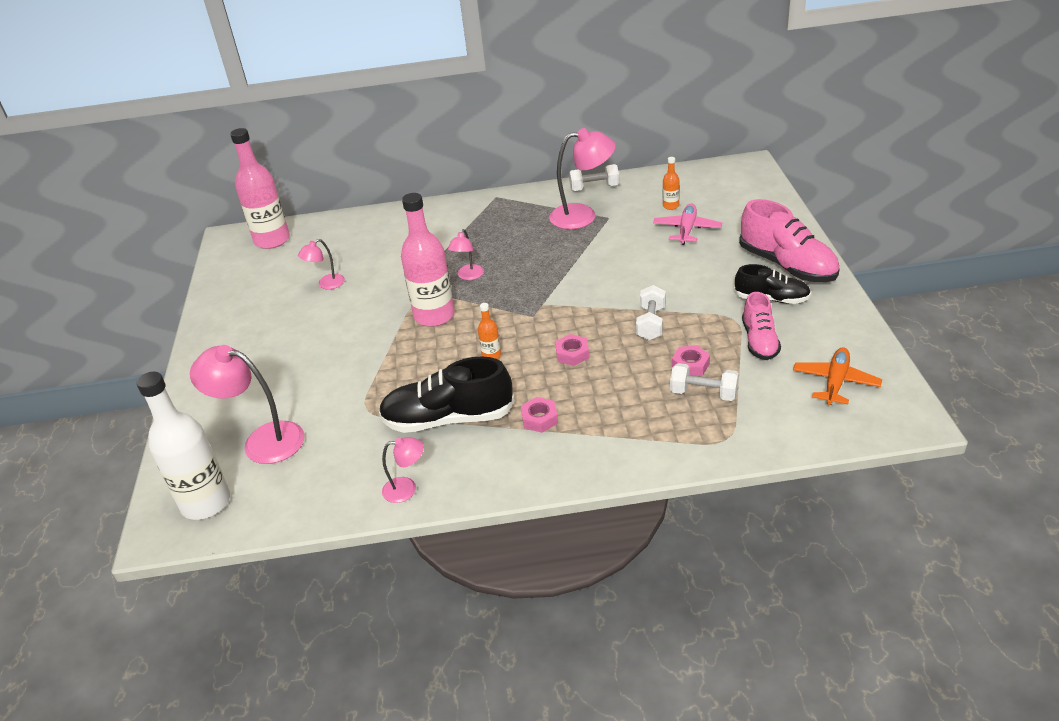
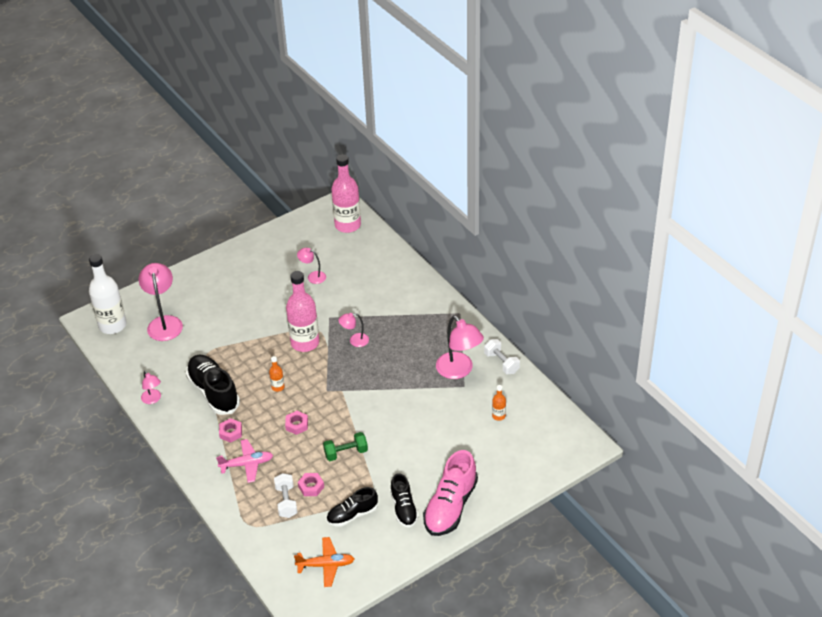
camera: 60 degrees right, 5 degrees up
(651, 323) = (346, 453): white dumbbell -> green dumbbell
(687, 230) = (470, 436): pink plane -> pink plane (247, 464)
(759, 341) = (352, 515): pink shoe -> black shoe

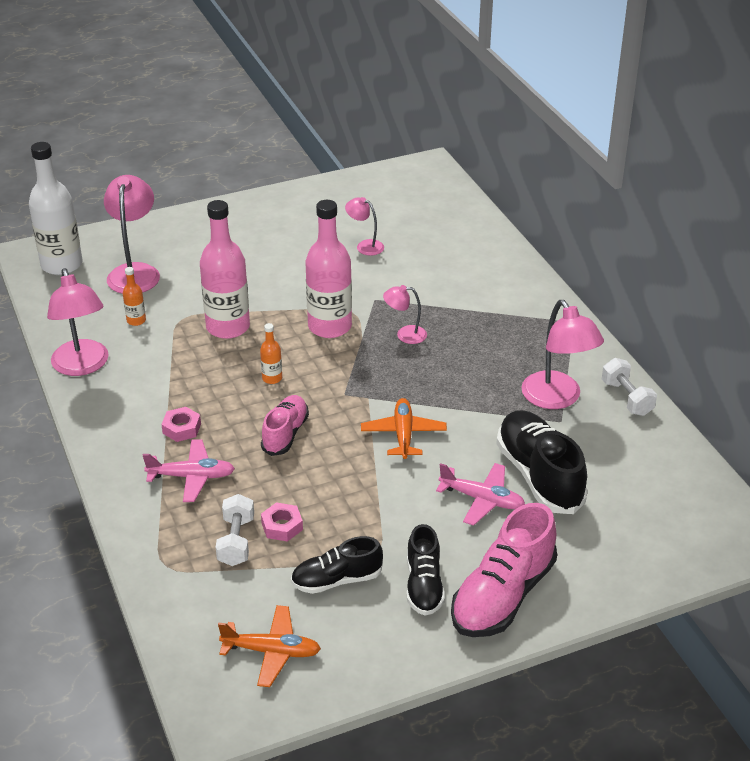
camera: 10 degrees right, 5 degrees down
(153, 399) = (82, 366): pink lamp -> pink lamp, size x1.86
(213, 392) = (174, 370): black shoe -> black shoe (539, 476)
(297, 425) = (285, 434): pink nut -> pink shoe
(346, 453) = (351, 486): green dumbbell -> none
(347, 225) = (432, 192): pink bottle -> pink bottle (228, 327)
(370, 412) = (403, 434): none -> orange plane
(426, 448) = (482, 499): none -> pink plane
(498, 416) = (609, 472): orange bottle -> orange bottle (136, 320)

